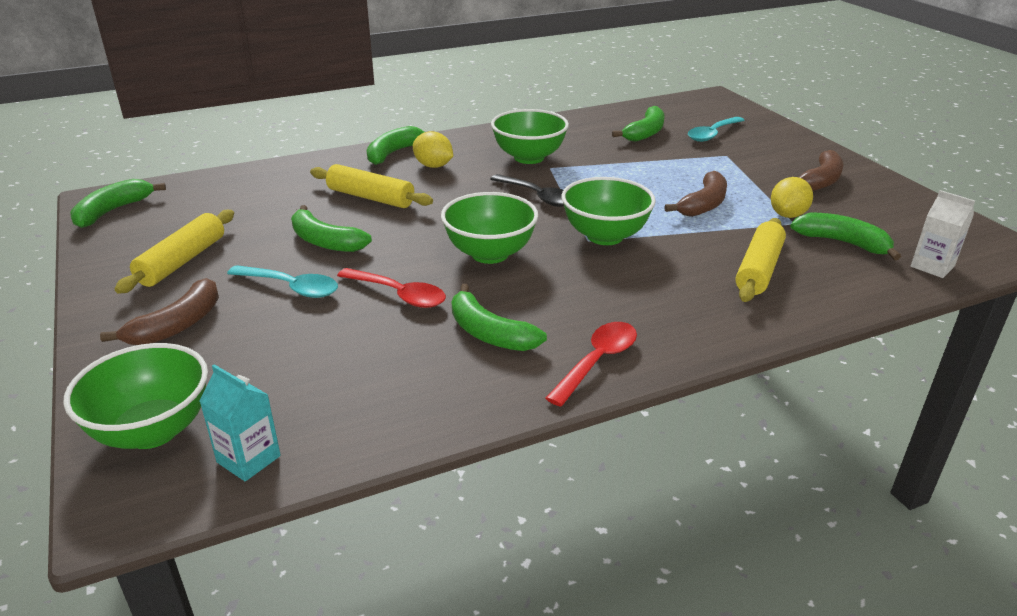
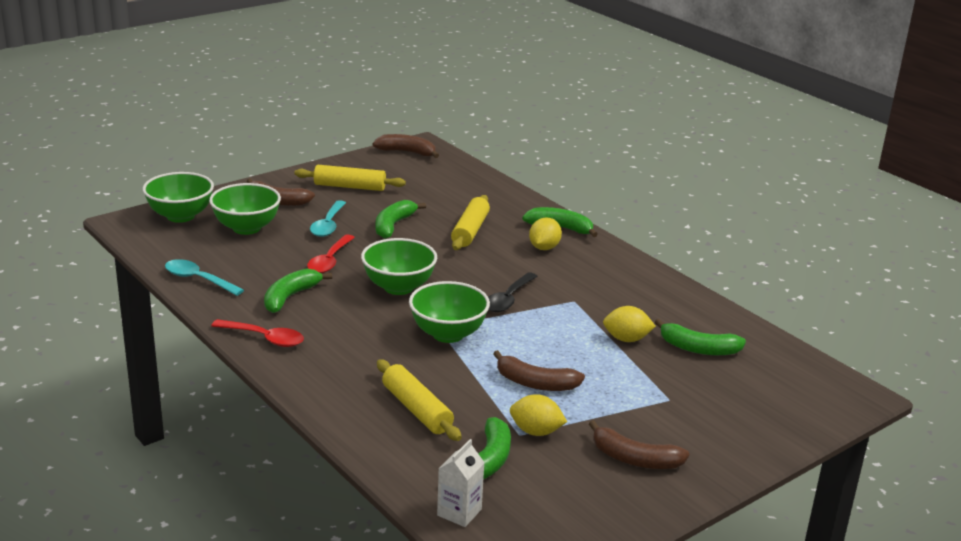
camera: 75 degrees right, 5 degrees down
(113, 211) = (407, 152): green banana -> brown banana
(248, 459) = (160, 244): turquoise carton -> none
(529, 157) = (590, 289): green bowl -> green bowl (246, 228)
(626, 156) = (626, 339): none -> yellow lemon
(712, 134) = (725, 391): turquoise spoon -> turquoise spoon (198, 279)
(759, 270) = (416, 409): yellow rolling pin -> yellow rolling pin turned 45 degrees clockwise

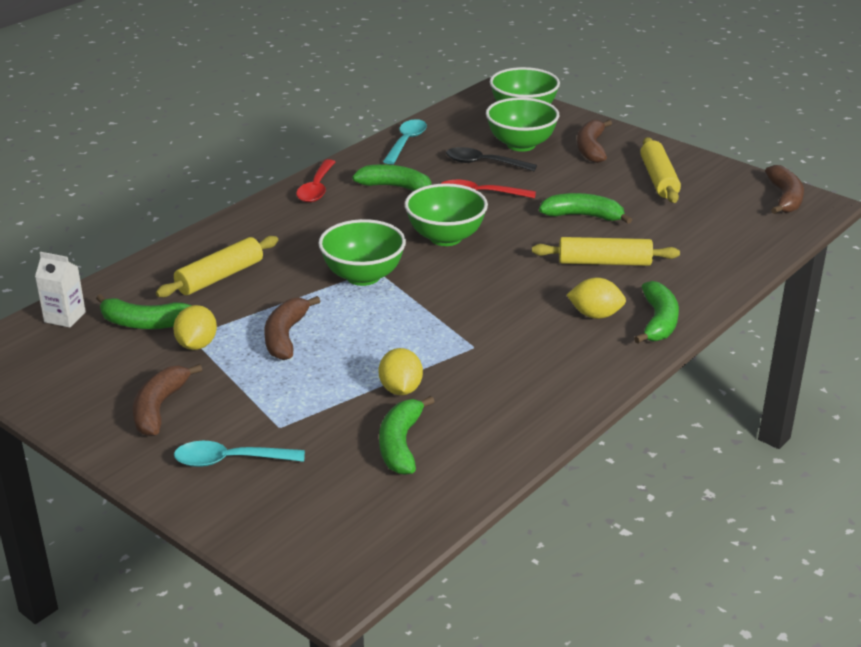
camera: 80 degrees right, 5 degrees up
(328, 225) = (557, 182): turquoise spoon -> turquoise spoon (230, 460)
(508, 299) = (454, 303): black spoon -> black spoon (483, 163)

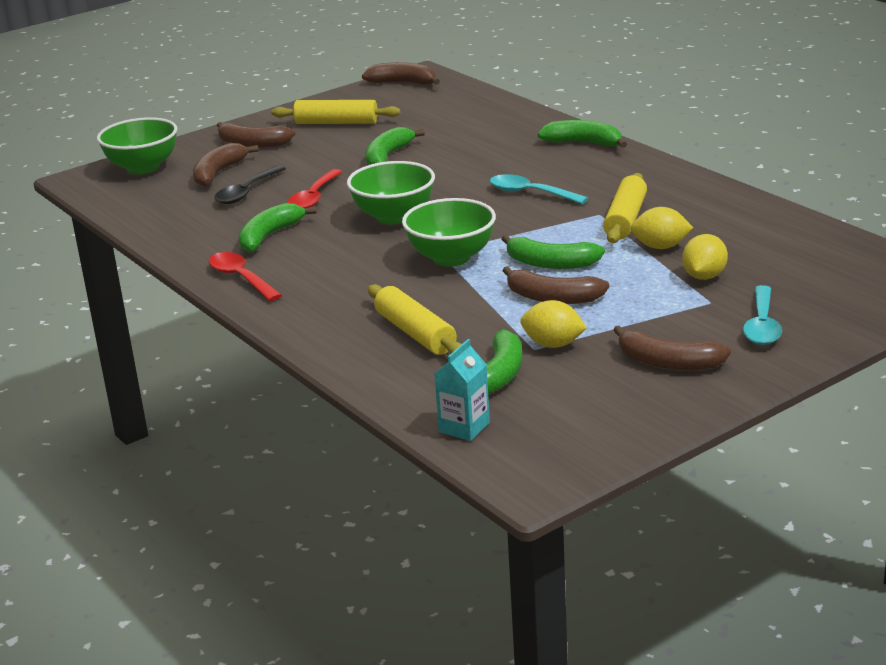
camera: 75 degrees left, 5 degrees down
(65, 317) = (464, 427): white carton -> turquoise carton
(316, 188) = (241, 278): red spoon -> red spoon turned 150 degrees counterclockwise
(400, 444) = (746, 250): green banana -> green banana (551, 263)
(406, 142) = (164, 227): turquoise spoon -> turquoise spoon (530, 193)
(521, 145) = (218, 173): green bowl -> brown banana
(595, 315) = (564, 164): yellow lemon -> yellow lemon (704, 276)
(604, 262) = (477, 155): yellow rolling pin -> yellow rolling pin (625, 219)

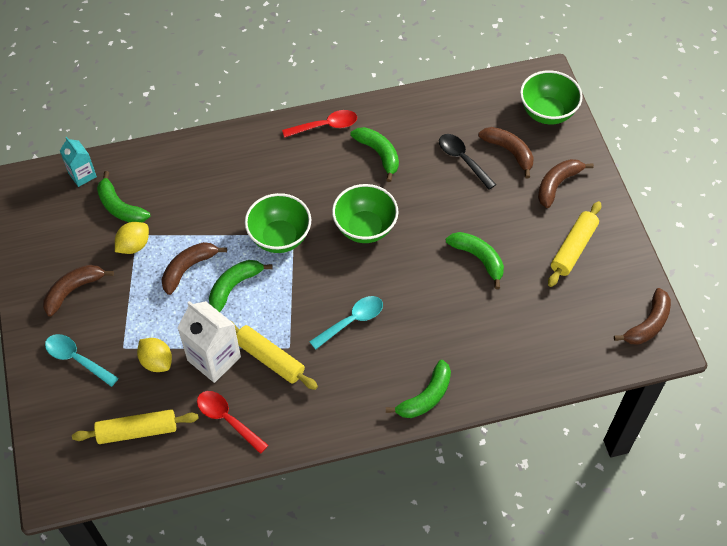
camera: 110 degrees right, 30 degrees up
(314, 197) = (428, 194): red spoon -> red spoon (227, 419)
(415, 333) = (195, 187): yellow rolling pin -> yellow rolling pin (137, 431)
(661, 247) = (214, 358): yellow lemon -> white carton

